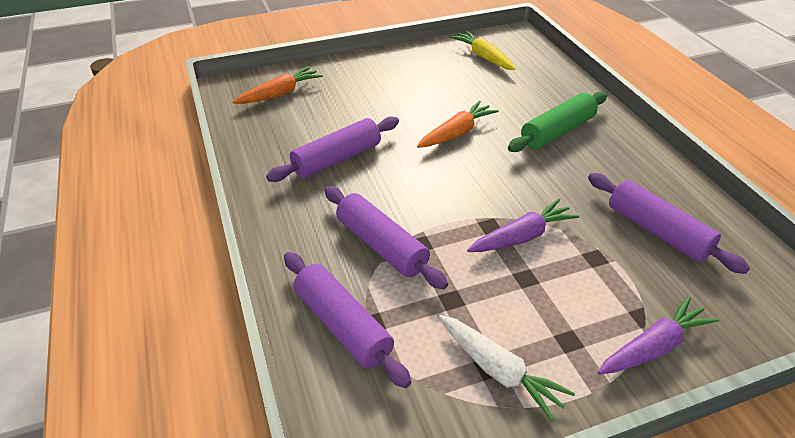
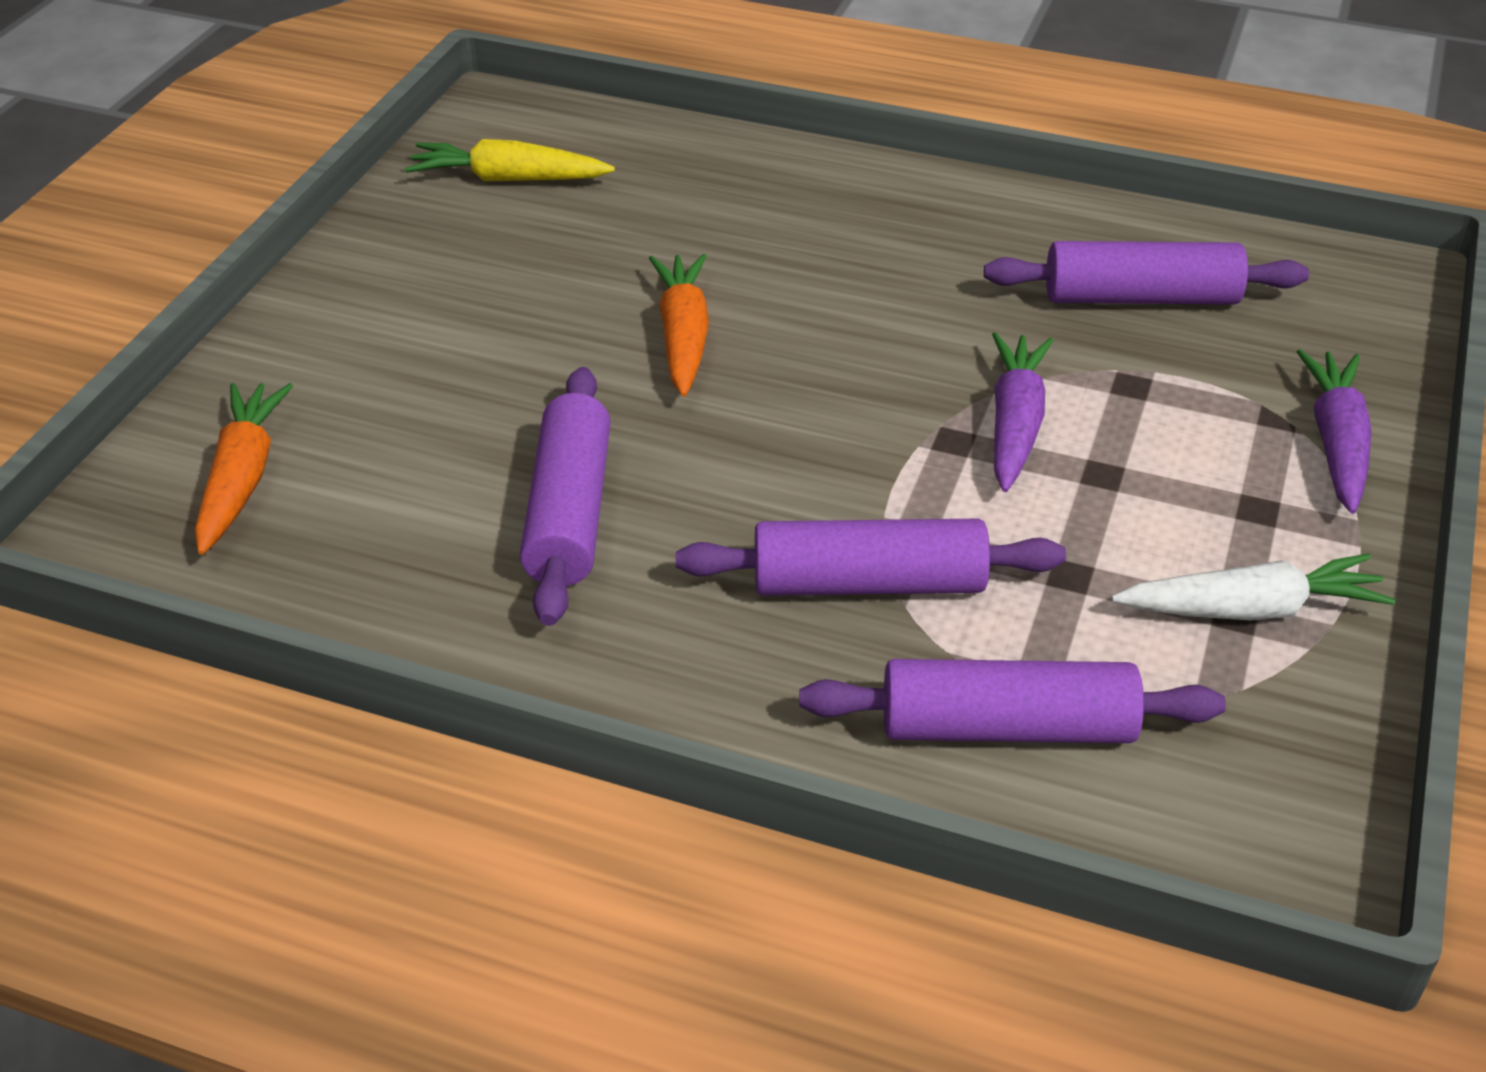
camera: 50 degrees left, 0 degrees up
(557, 132) = (819, 238): green rolling pin -> none

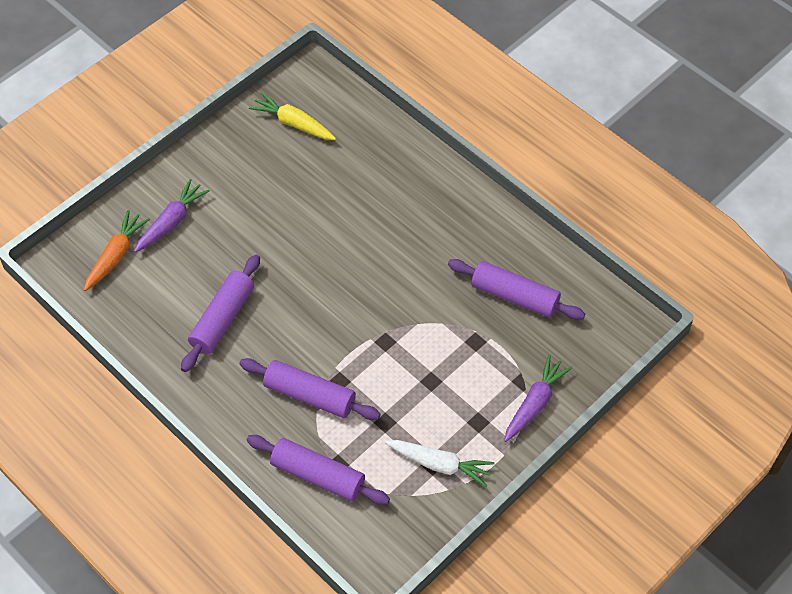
camera: 25 degrees right, 15 degrees up
(683, 336) = (314, 245): orange carrot -> none
(1014, 424) = (414, 343): purple carrot -> purple carrot (171, 222)

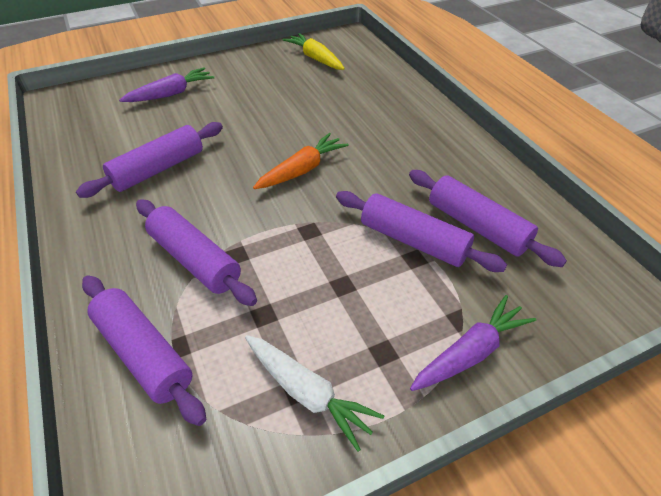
camera: 20 degrees right, 10 degrees down
(116, 255) = (107, 104): orange carrot -> orange carrot (302, 170)
(470, 325) = (413, 241): none -> purple rolling pin

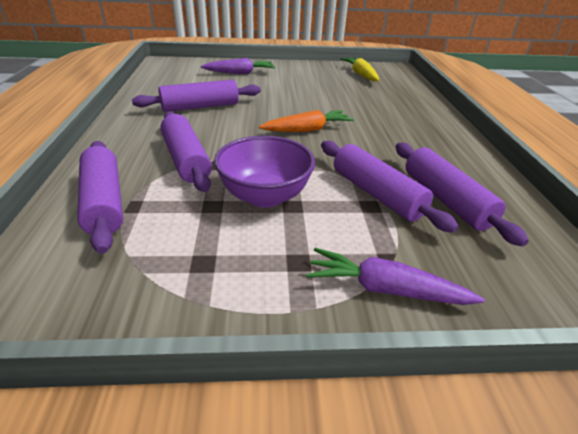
camera: 20 degrees right, 10 degrees down
(307, 393) = (209, 268): white carrot -> none
(309, 282) = (264, 196): none -> purple bowl
(470, 352) = (385, 289): purple carrot -> purple carrot turned 150 degrees counterclockwise

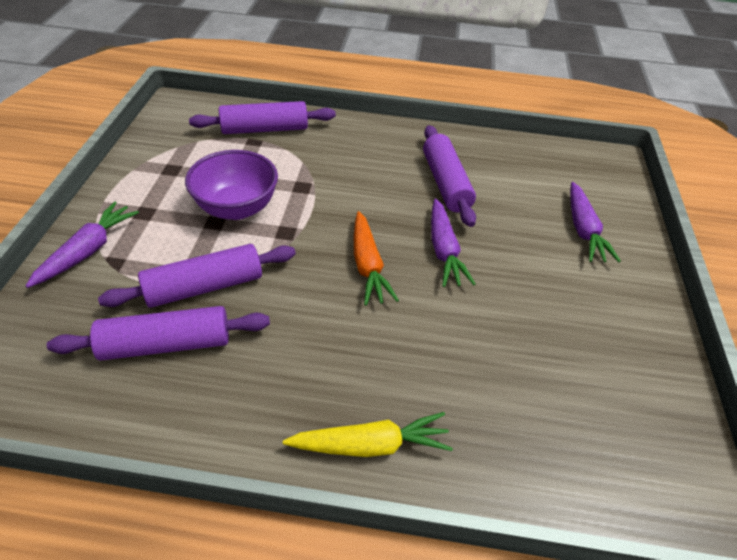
camera: 100 degrees right, 10 degrees up
(186, 159) = (318, 168): purple rolling pin -> none
(278, 107) = (444, 250): none -> purple carrot
(360, 74) = (620, 405): yellow carrot -> yellow carrot (370, 445)

